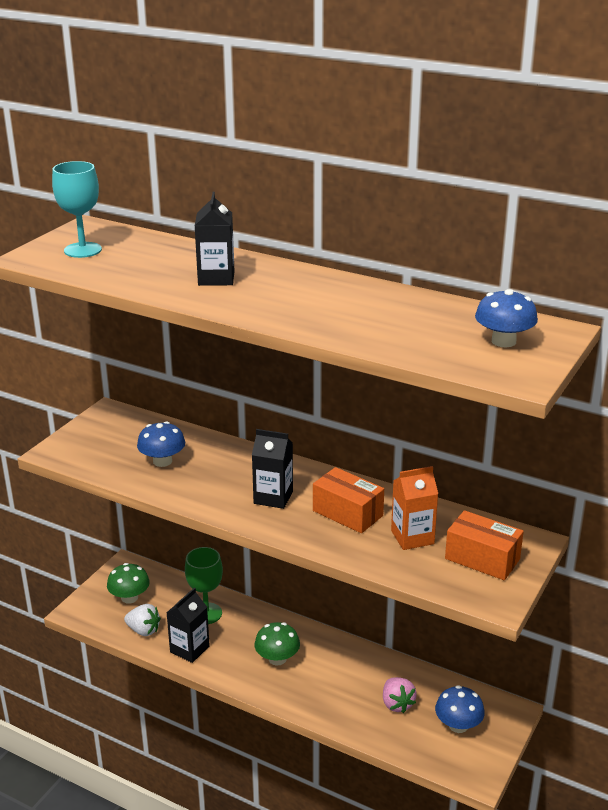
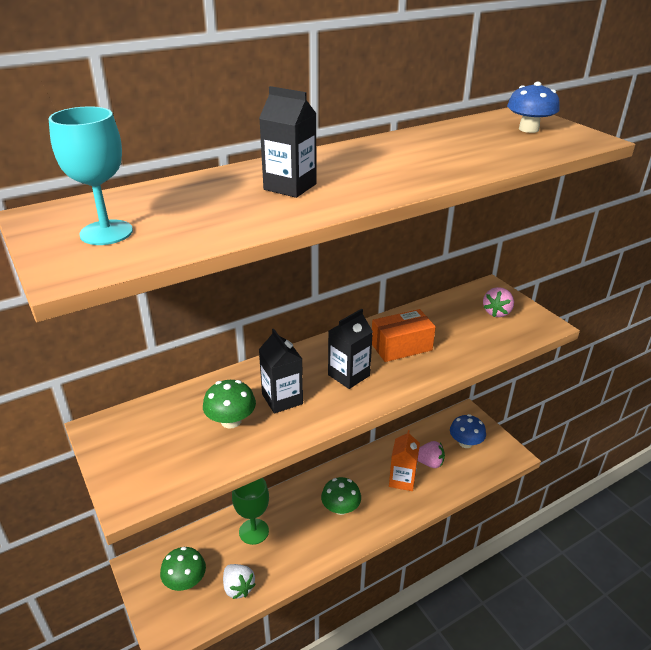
camera: 60 degrees left, 5 degrees up
(143, 630) = (238, 587): white strawberry -> white strawberry turned 90 degrees clockwise
(162, 461) = (231, 421): blue mushroom -> green mushroom
(189, 649) = (288, 562): black carton -> black carton (282, 399)
(412, 537) = (453, 330): orange carton -> orange carton (402, 480)
(482, 559) = (497, 312): orange box -> pink strawberry

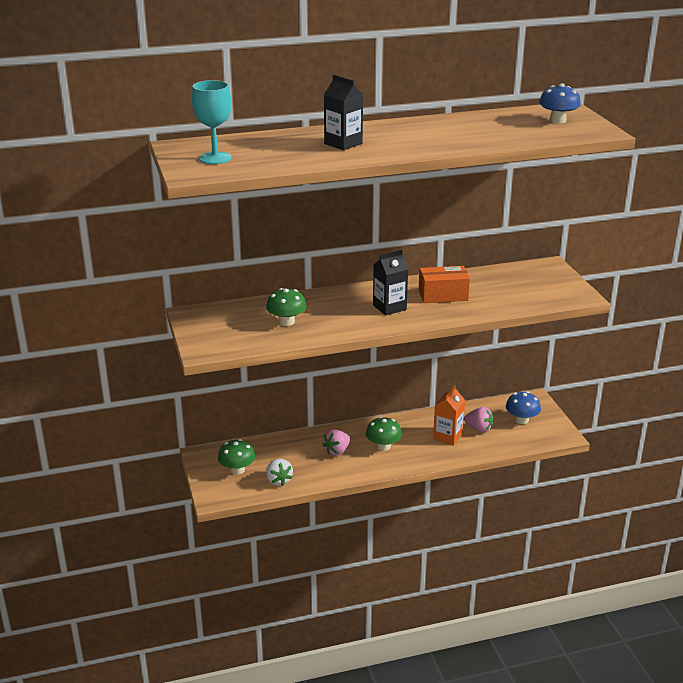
camera: 15 degrees right, 5 degrees down
(254, 531) = (302, 449): green goblet -> none
(282, 399) = (330, 314): black carton -> none
(497, 312) = (543, 283): pink strawberry -> pink strawberry (337, 451)

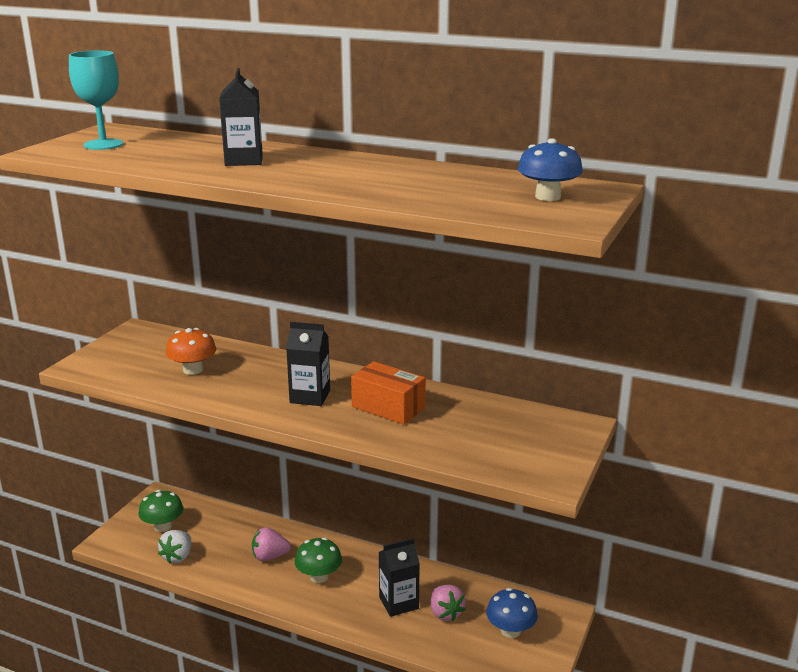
camera: 40 degrees right, 5 degrees down
(286, 321) = (193, 370): green mushroom -> orange mushroom
(447, 436) = (398, 603): orange carton -> black carton

